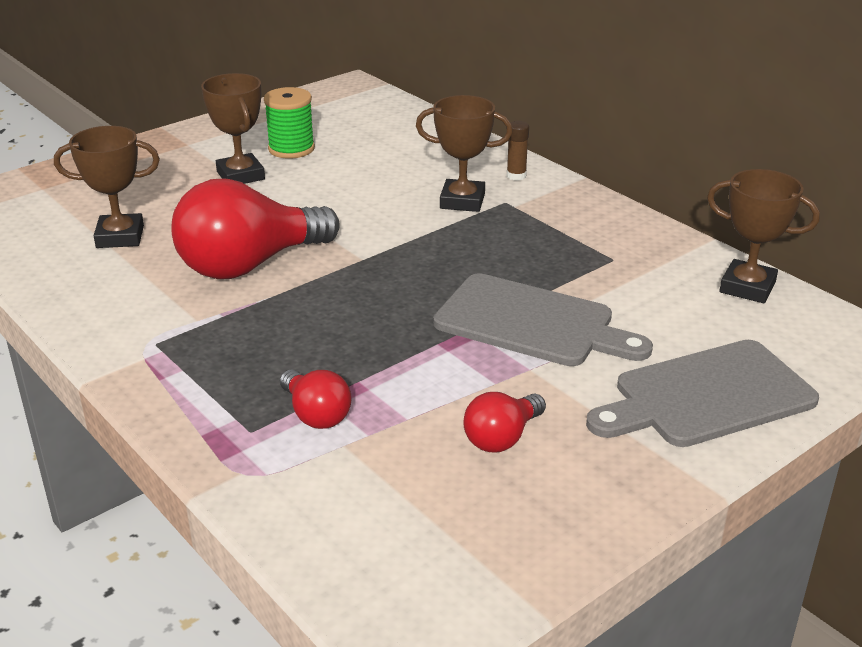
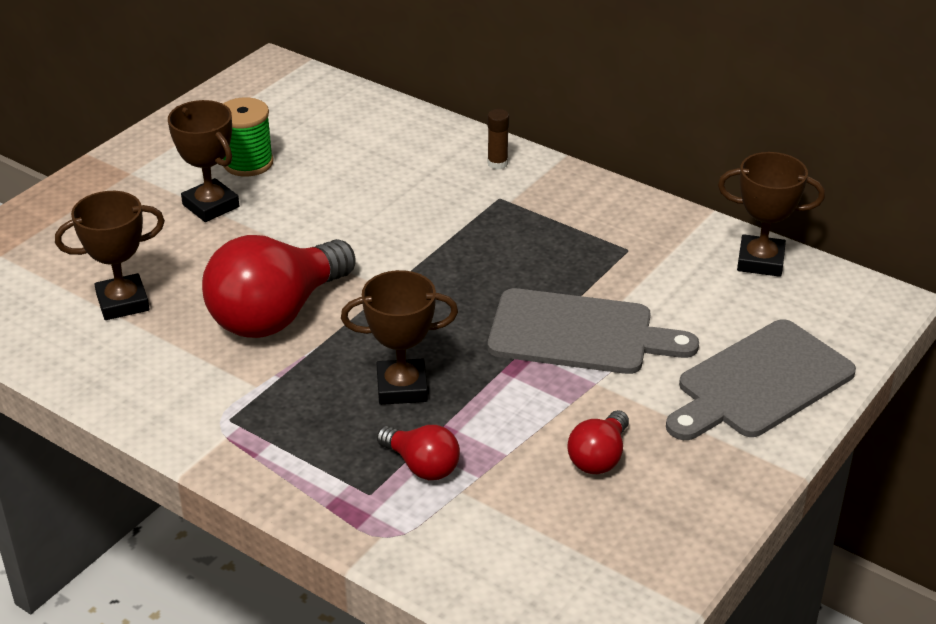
camera: 15 degrees left, 5 degrees up
(462, 201) = (456, 203): brown trophy -> brown trophy (402, 387)

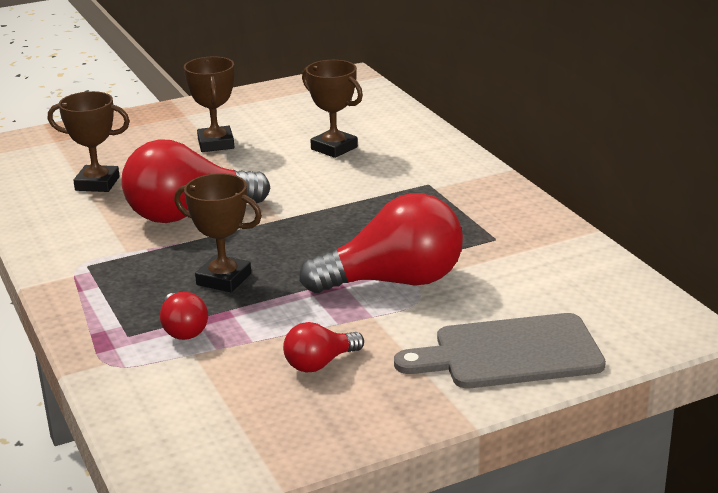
camera: 30 degrees right, 10 degrees down
(248, 163) = (269, 125): green spool -> none
(497, 163) = (451, 163): brown glue stick -> none
(579, 334) = (394, 282): grey cutting board -> red light bulb
(760, 261) = (602, 273): brown trophy -> brown trophy (334, 148)

